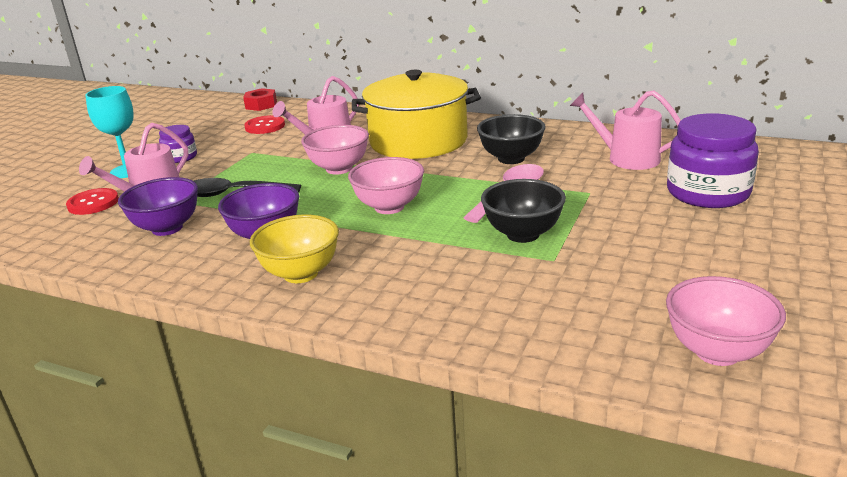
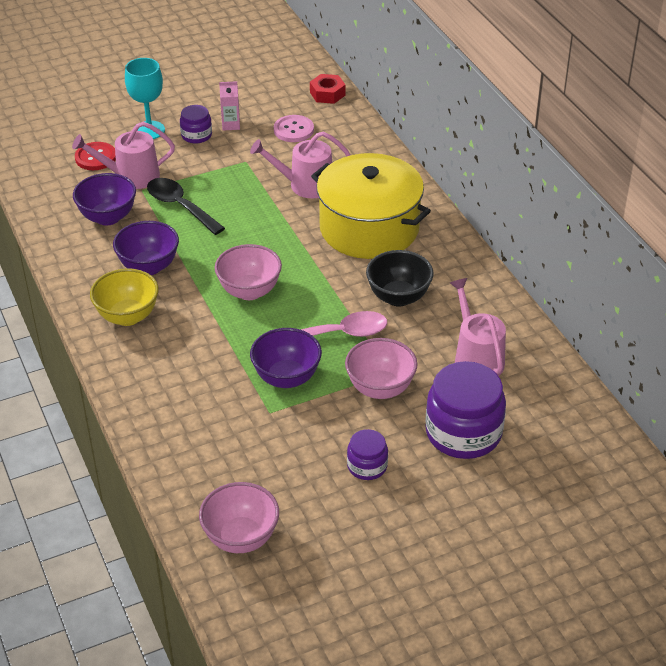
camera: 40 degrees right, 15 degrees up
(204, 142) = (231, 125): none -> pink carton
(265, 126) = (293, 130): red button -> pink button
(339, 169) = (274, 224): pink bowl -> pink bowl (380, 388)
(523, 234) = (286, 378): black bowl -> purple bowl
(694, 245) = (367, 466): none -> purple jar

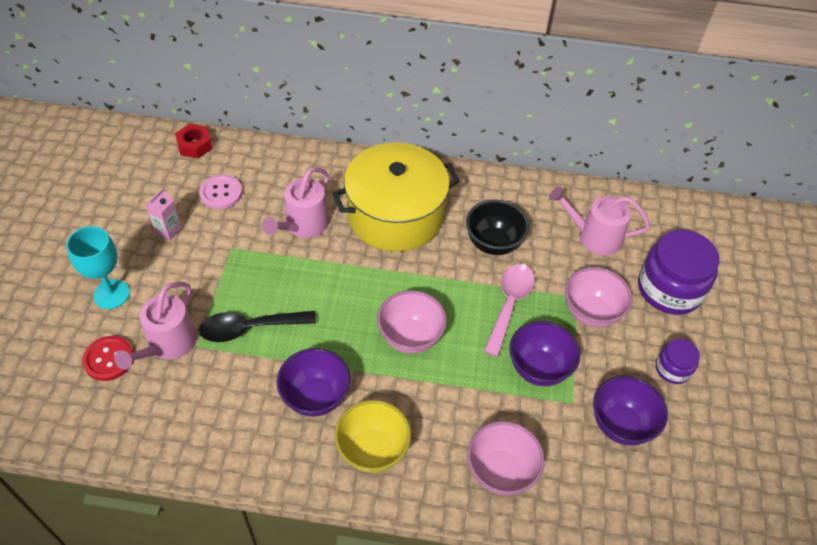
camera: 60 degrees left, 10 degrees up
(108, 217) = (212, 395): purple bowl -> purple bowl (620, 425)
(196, 135) = (157, 263): purple jar -> none
(241, 538) = (710, 502): pink bowl -> pink bowl (500, 471)

